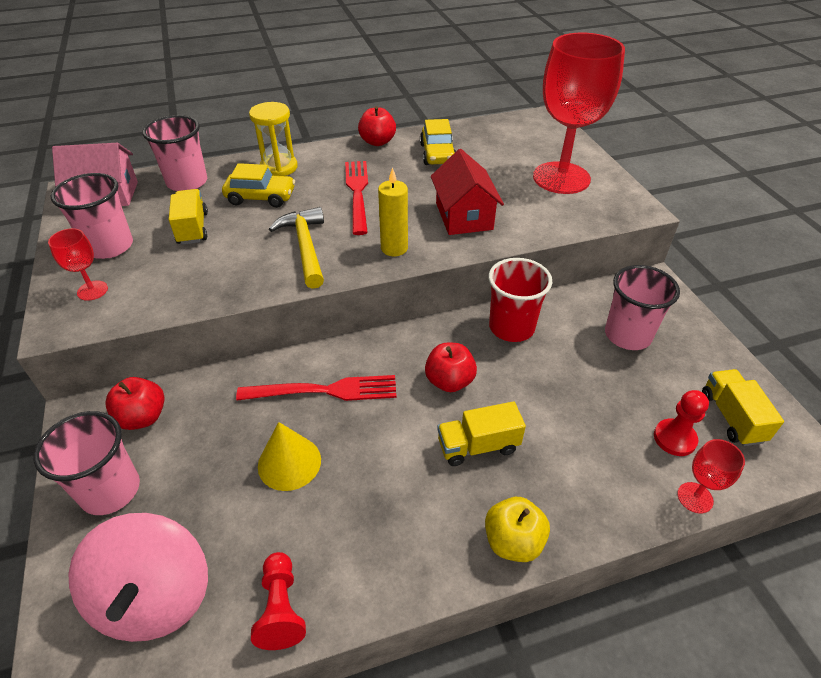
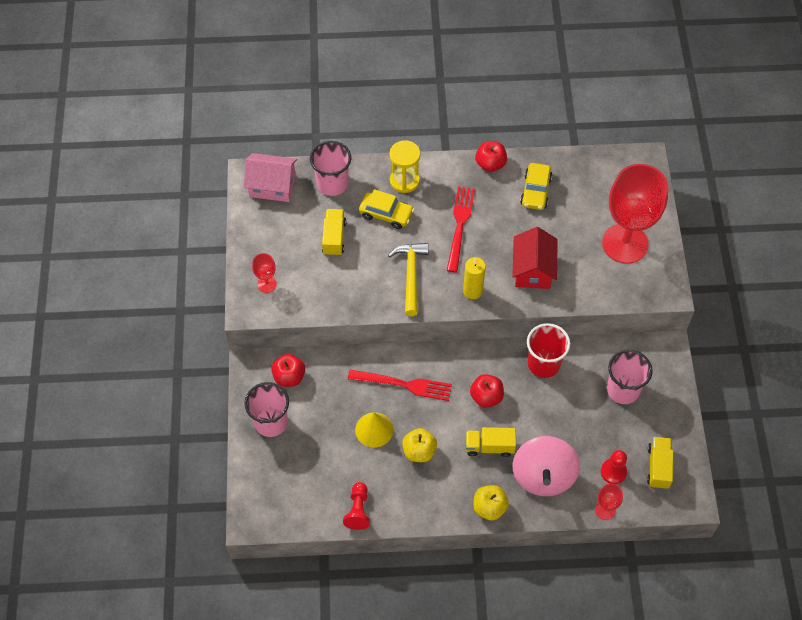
camera: 15 degrees right, 15 degrees up
(110, 246) = (276, 244): pink cup -> none
(155, 596) = (295, 488): pink spinning top -> pink spinning top (543, 475)
(370, 478) = (419, 451): none -> yellow apple

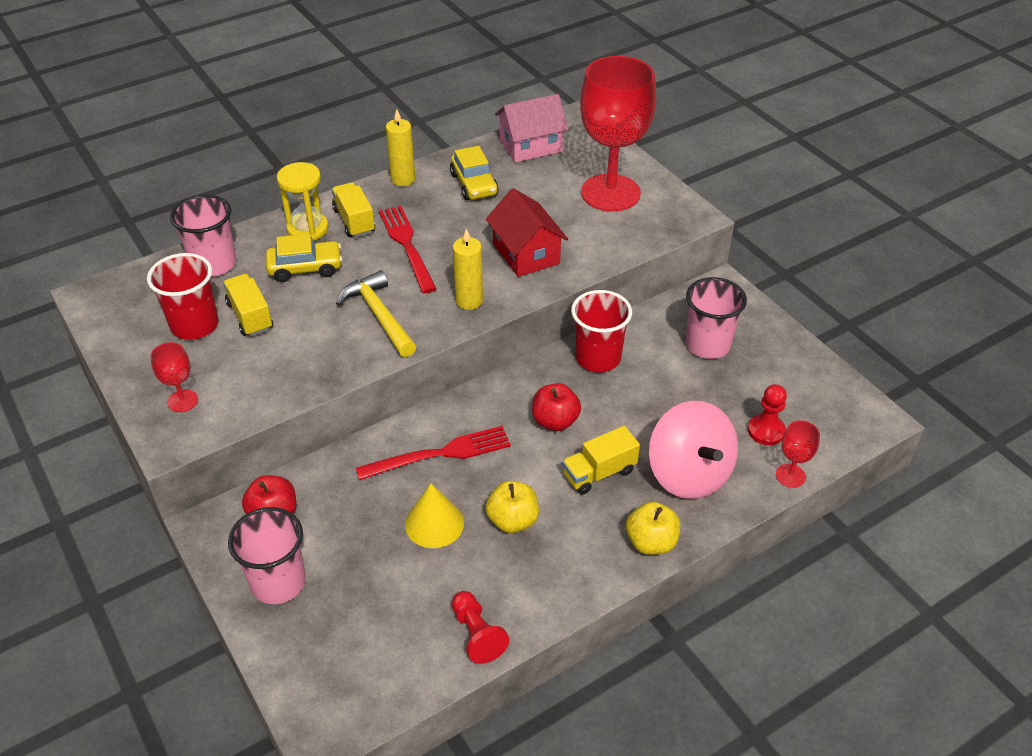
camera: 30 degrees left, 15 degrees down
(272, 186) = (130, 295): pink house -> pink house (530, 146)
(298, 229) = (194, 325): none -> red cup
(490, 164) = (403, 179): red apple -> yellow candle
(658, 467) = (810, 402): yellow truck -> yellow truck (354, 221)

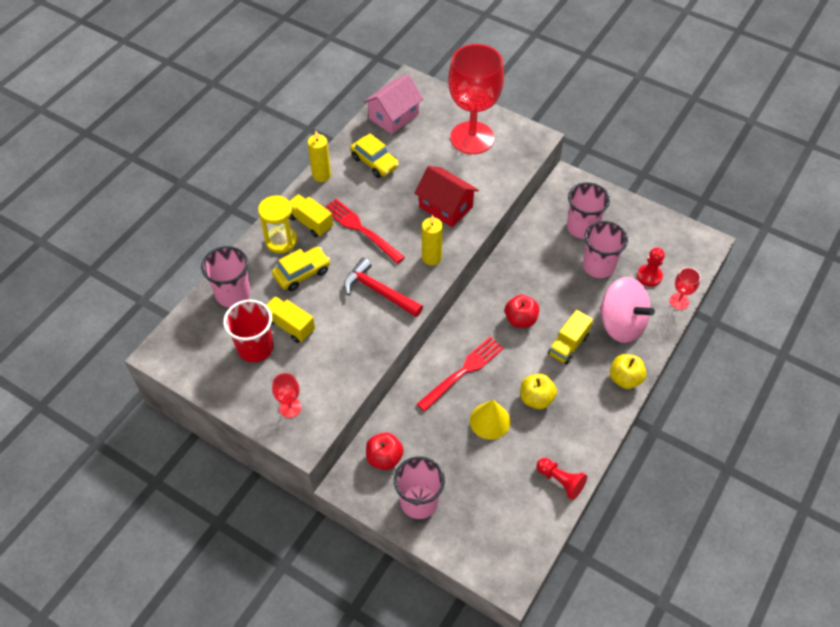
camera: 25 degrees left, 10 degrees up
(379, 315) = (379, 291): yellow hammer -> red hammer
(598, 358) = (520, 263): red cup -> none
(701, 395) = (598, 266): none -> pink cup

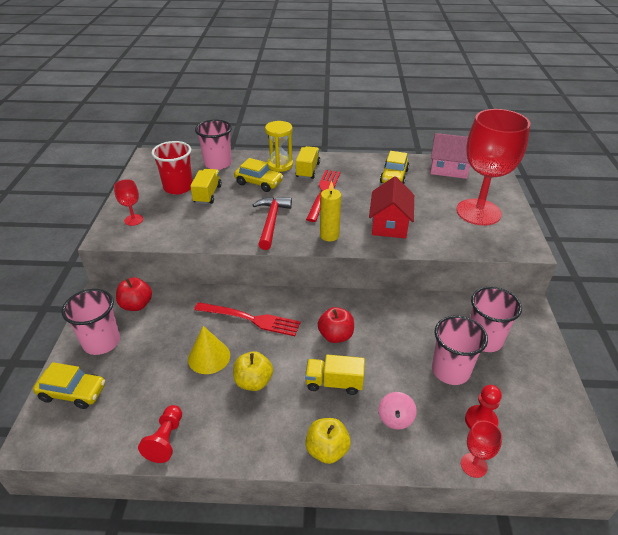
camera: 60 degrees right, 15 degrees down
(321, 175) = (355, 160): yellow candle -> none
(470, 539) = (73, 392): none -> yellow car
(621, 324) = (395, 418): pink spinning top -> pink spinning top, size x0.47

